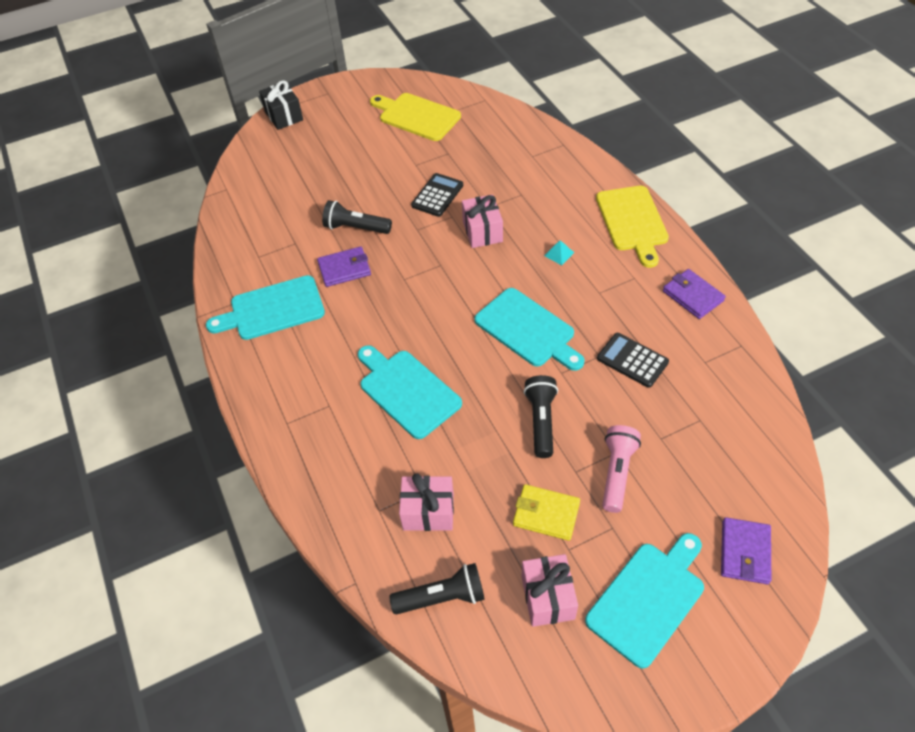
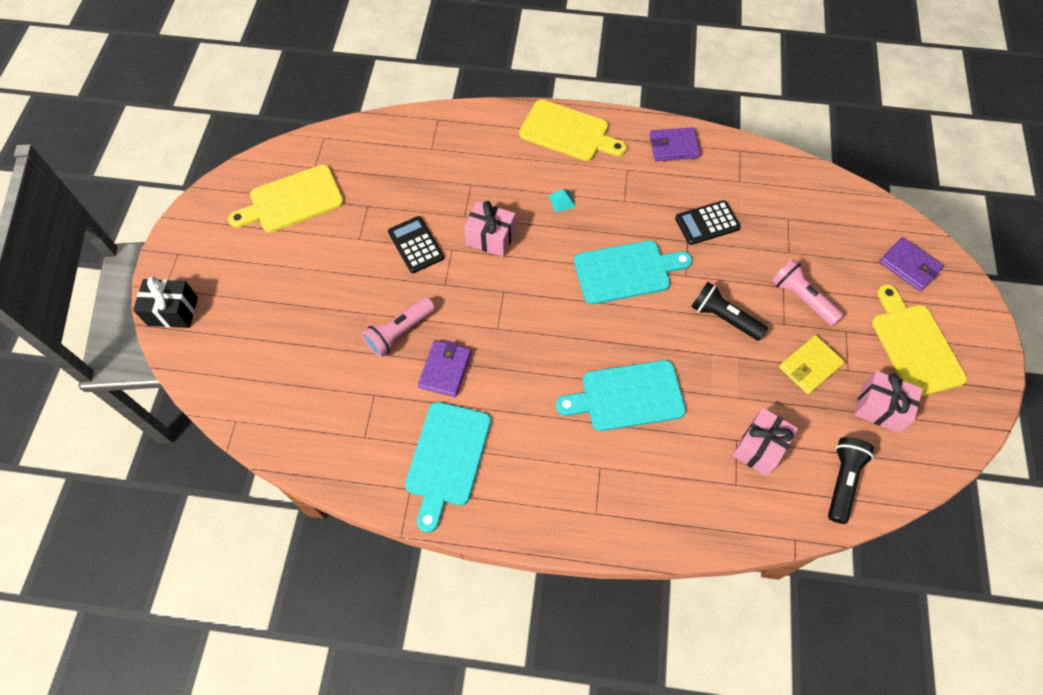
camera: 60 degrees left, 10 degrees up
(355, 228) = (399, 332): black flashlight -> pink flashlight
(648, 599) = (914, 345): turquoise cutting board -> yellow cutting board

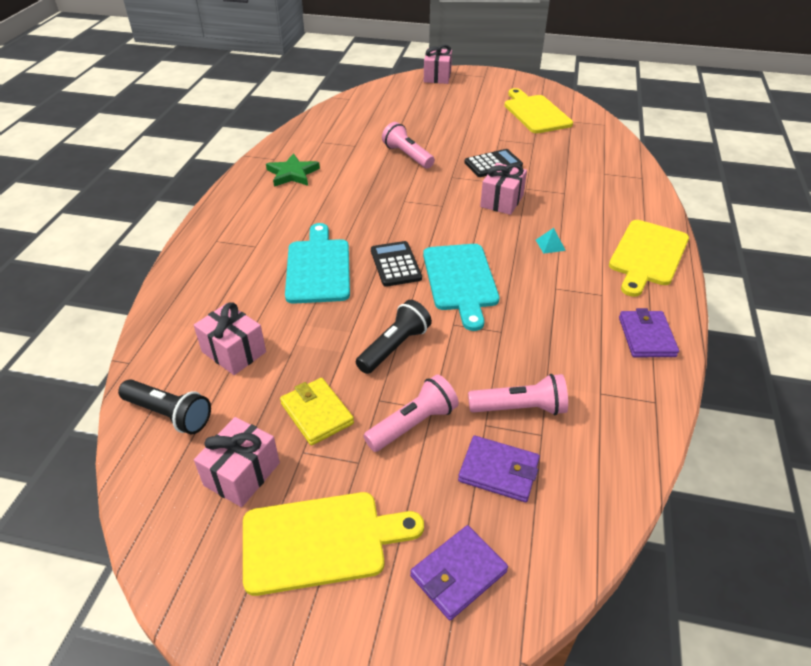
camera: 95 degrees right, 20 degrees down
(173, 311) = (437, 77): black gift -> pink gift
(445, 370) = (369, 175): purple wallet -> purple wallet (498, 471)
(447, 458) = (292, 174): turquoise cutting board -> green star
(707, 223) = (528, 351): black calculator -> black calculator (395, 264)
(767, 230) = (520, 408): none -> pink flashlight

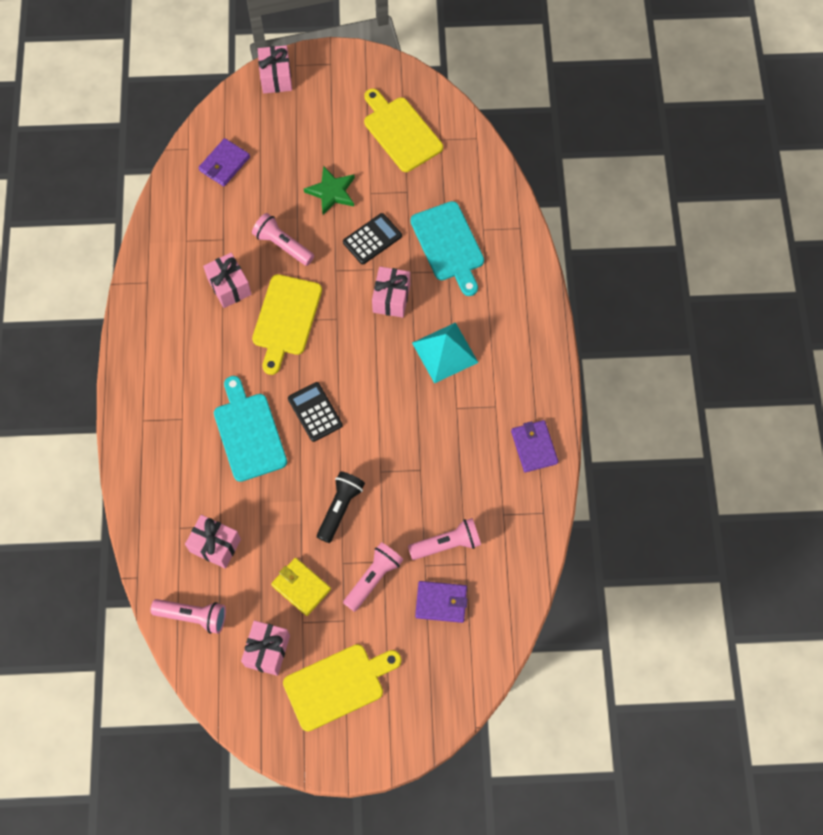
camera: 15 degrees left, 25 degrees up
(169, 414) = (193, 616): black flashlight -> pink flashlight
(292, 174) = (175, 303): green star -> green star (331, 192)
(347, 171) = (229, 286): none -> pink gift
(458, 574) = (429, 684): purple wallet -> purple wallet (224, 164)
(460, 280) = (375, 418): turquoise cutting board -> turquoise cutting board (448, 245)
(550, 245) = (445, 352): turquoise pyramid -> turquoise pyramid, size x2.34
(647, 255) = (530, 346): yellow cutting board -> yellow cutting board (286, 319)

